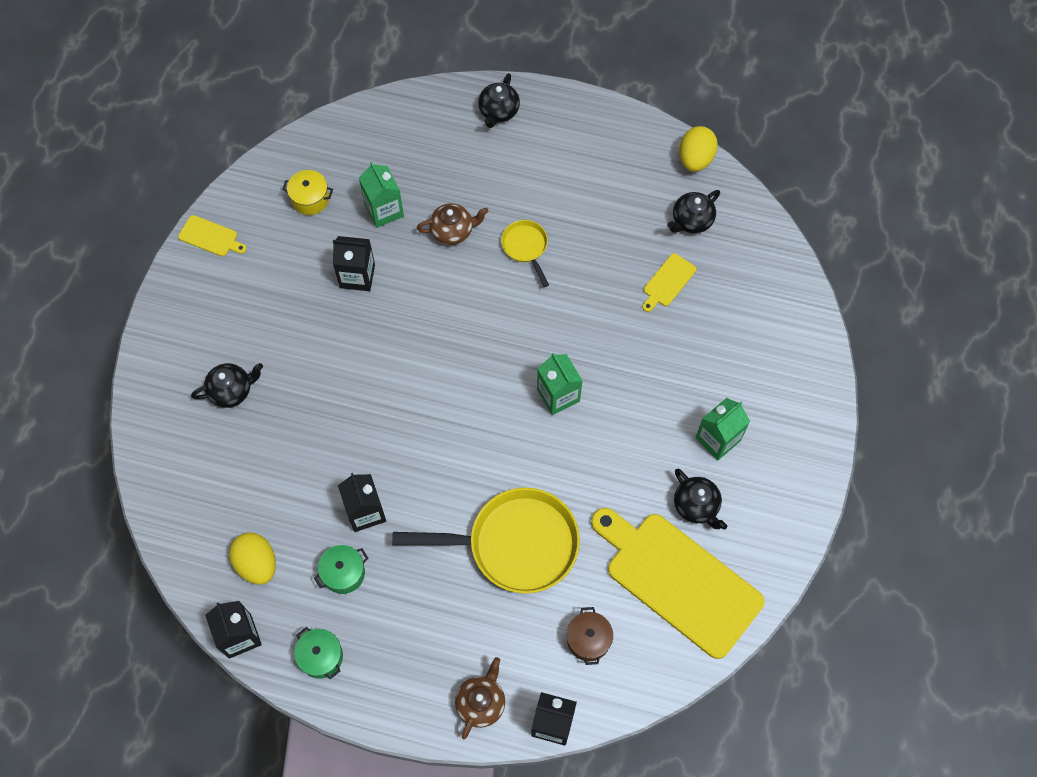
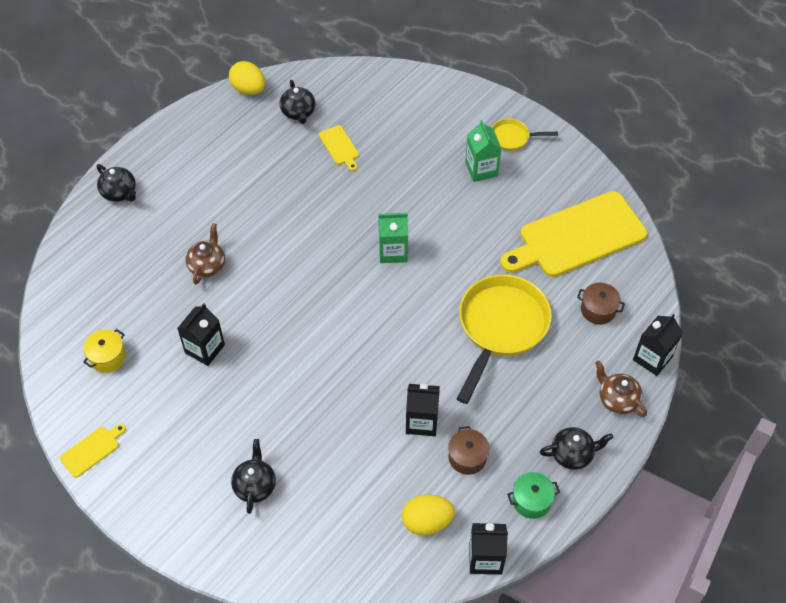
camera: 65 degrees left, 10 degrees down
(344, 573) = (467, 457): green pot -> brown pot
(384, 210) = (156, 306): green carton -> none
(526, 247) = (254, 222): yellow pan -> yellow pan (512, 137)
(696, 506) = (526, 203): black teapot -> black teapot (572, 454)

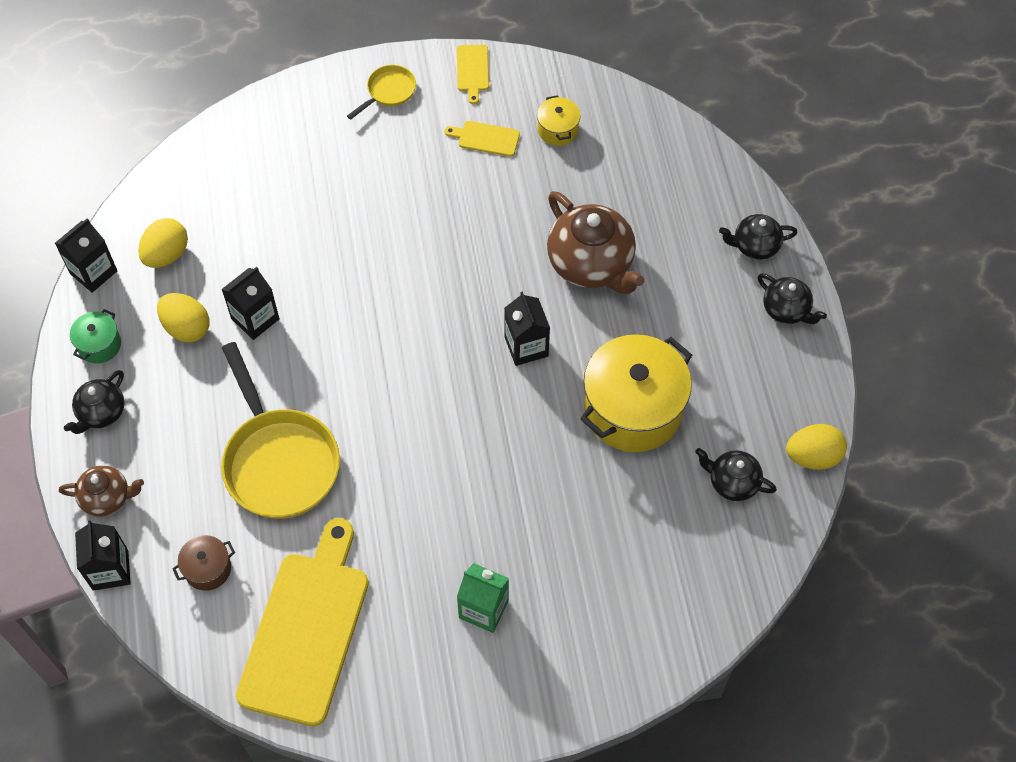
camera: 130 degrees right, 5 degrees up
(205, 349) = (496, 205): black carton -> black carton (526, 346)
(207, 265) = (591, 264): brown teapot -> brown teapot, size x1.81
(255, 485) = (325, 158): black teapot -> black teapot (786, 310)
(294, 181) = (633, 409): none -> yellow pot
(340, 147) = (644, 487): yellow cutting board -> yellow cutting board (486, 138)
(393, 251) = (458, 435): green carton -> none
(467, 457) = (187, 327): brown pot -> yellow egg
(512, 137) = (498, 683): yellow pan -> yellow pan (389, 92)

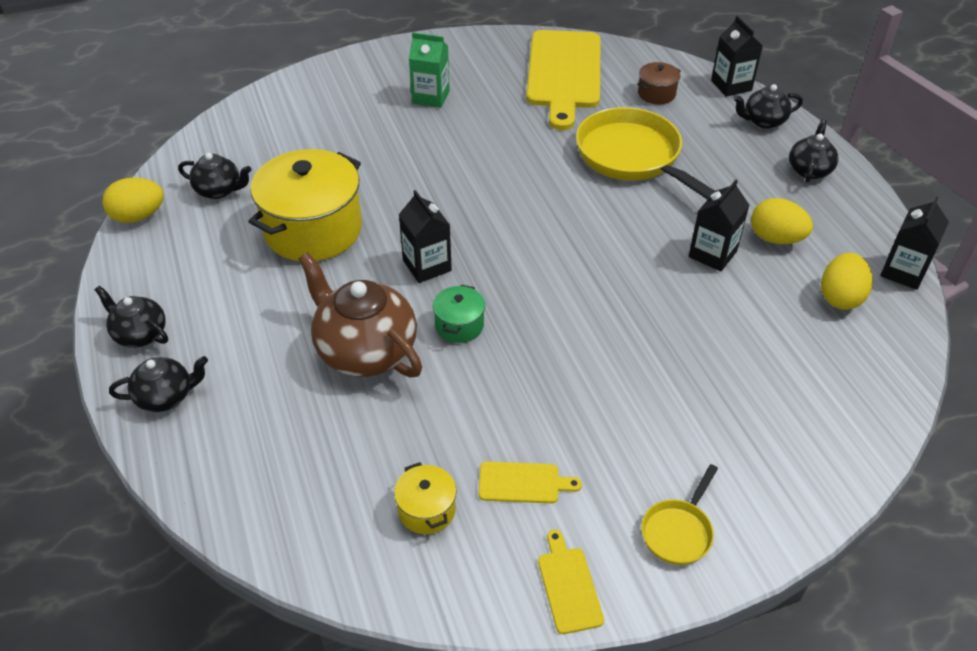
camera: 170 degrees right, 15 degrees down
(99, 345) = (849, 215): green pot -> green pot (459, 325)
(107, 498) = (763, 121): brown teapot -> black teapot

